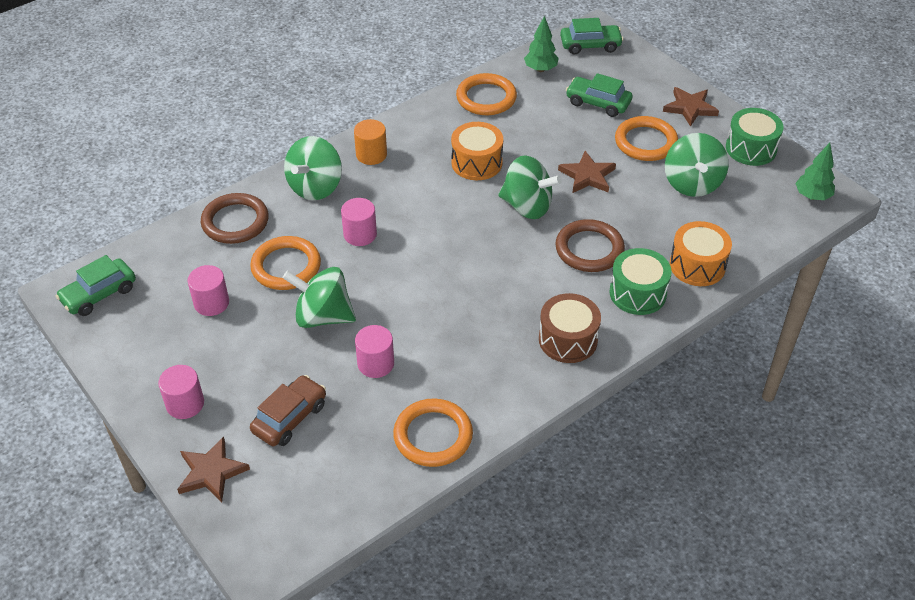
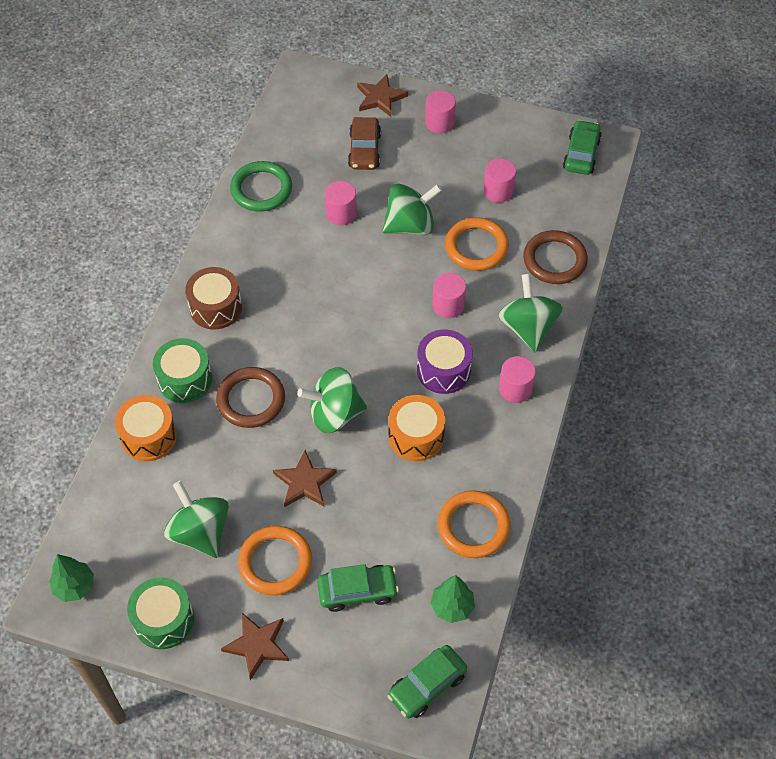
camera: 145 degrees right, 10 degrees up
(371, 155) = (515, 389): orange cylinder -> pink cylinder
(412, 192) = (443, 370): none -> purple drum
(433, 435) = (261, 189): orange ring -> green ring

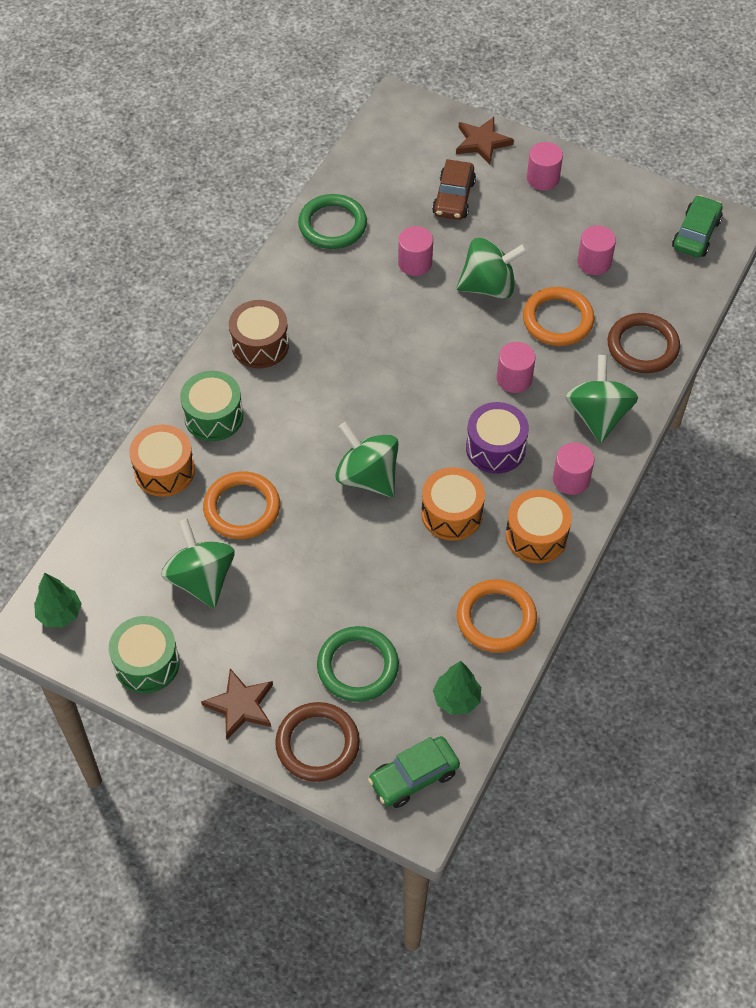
camera: 10 degrees right, 0 degrees up
(251, 400) = (280, 448): brown ring -> brown ring (317, 744)
(275, 562) = (275, 623): orange ring -> orange ring (242, 508)
(304, 482) = (322, 544): brown star -> none
(334, 414) = (367, 476): green spinning top -> green spinning top turned 45 degrees clockwise
(357, 591) = (357, 666): green car -> green ring
(494, 445) = (536, 536): none -> orange drum

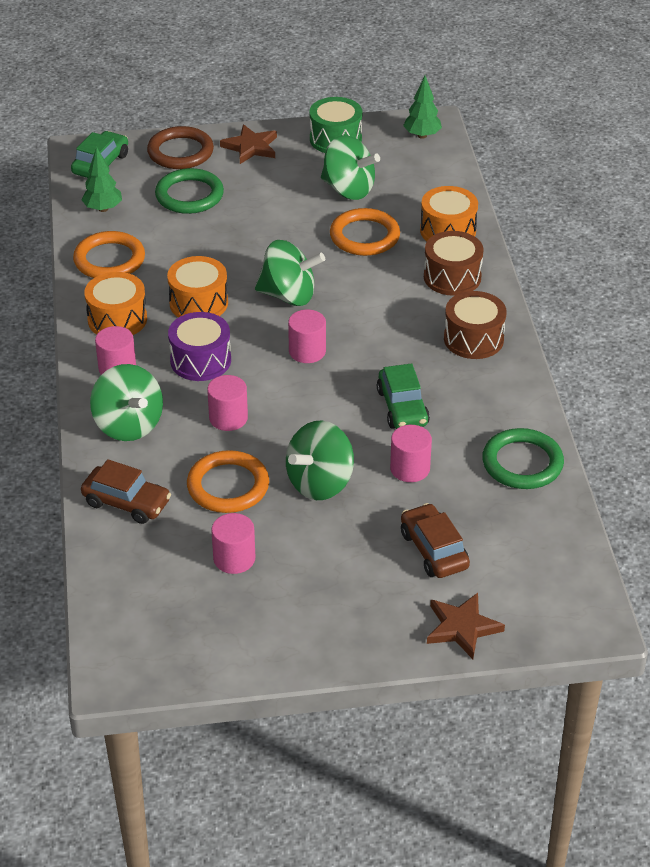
camera: 145 degrees right, 15 degrees down
(213, 416) = (452, 277): green drum -> brown drum
(543, 178) = (360, 621): pink cylinder -> pink cylinder (307, 351)
(642, 346) = (126, 502): brown ring -> brown car
(696, 234) = (145, 646): green car -> green car (402, 407)

